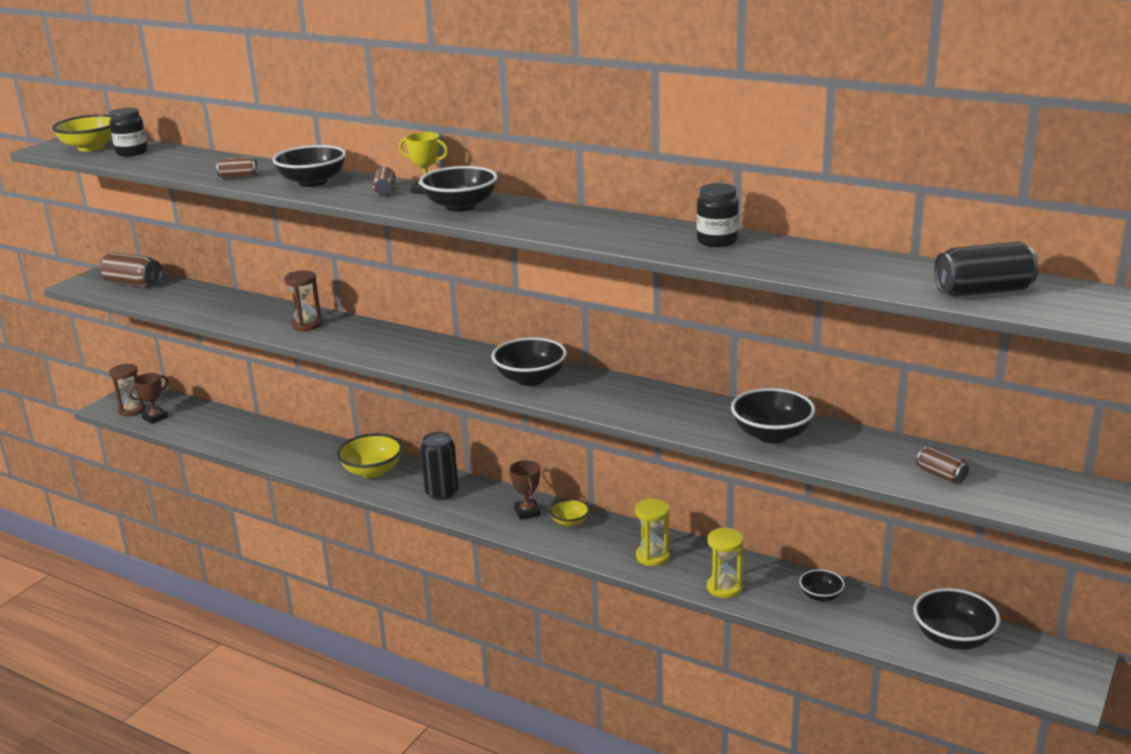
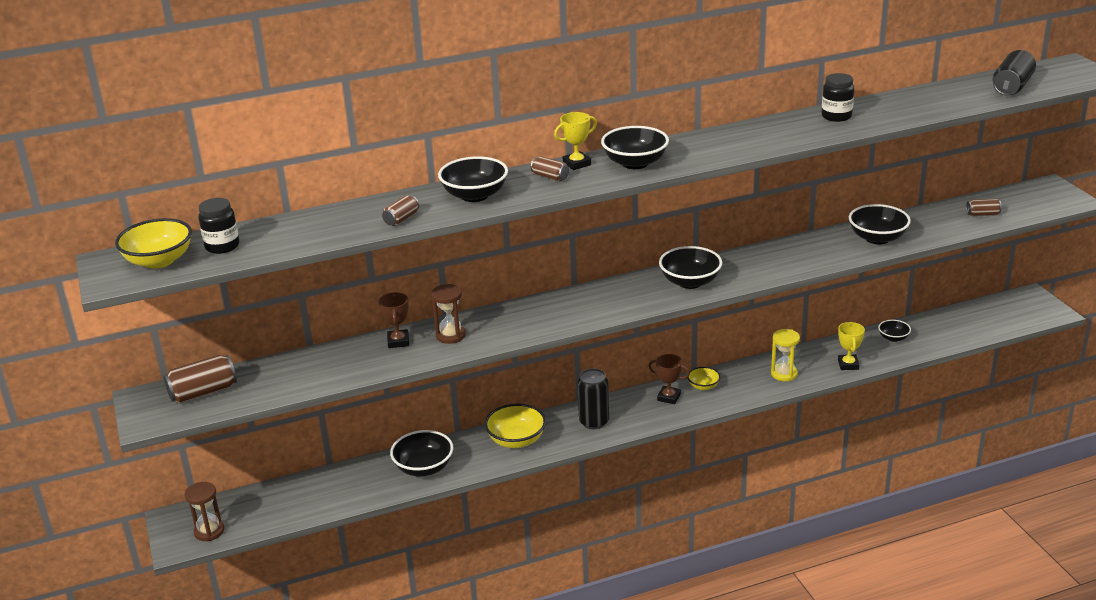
camera: 50 degrees left, 5 degrees up
(155, 418) = (248, 522): brown trophy -> brown trophy (398, 341)
(724, 588) = (848, 365): yellow hourglass -> yellow trophy
(953, 638) = (977, 319): black bowl -> black bowl (424, 468)

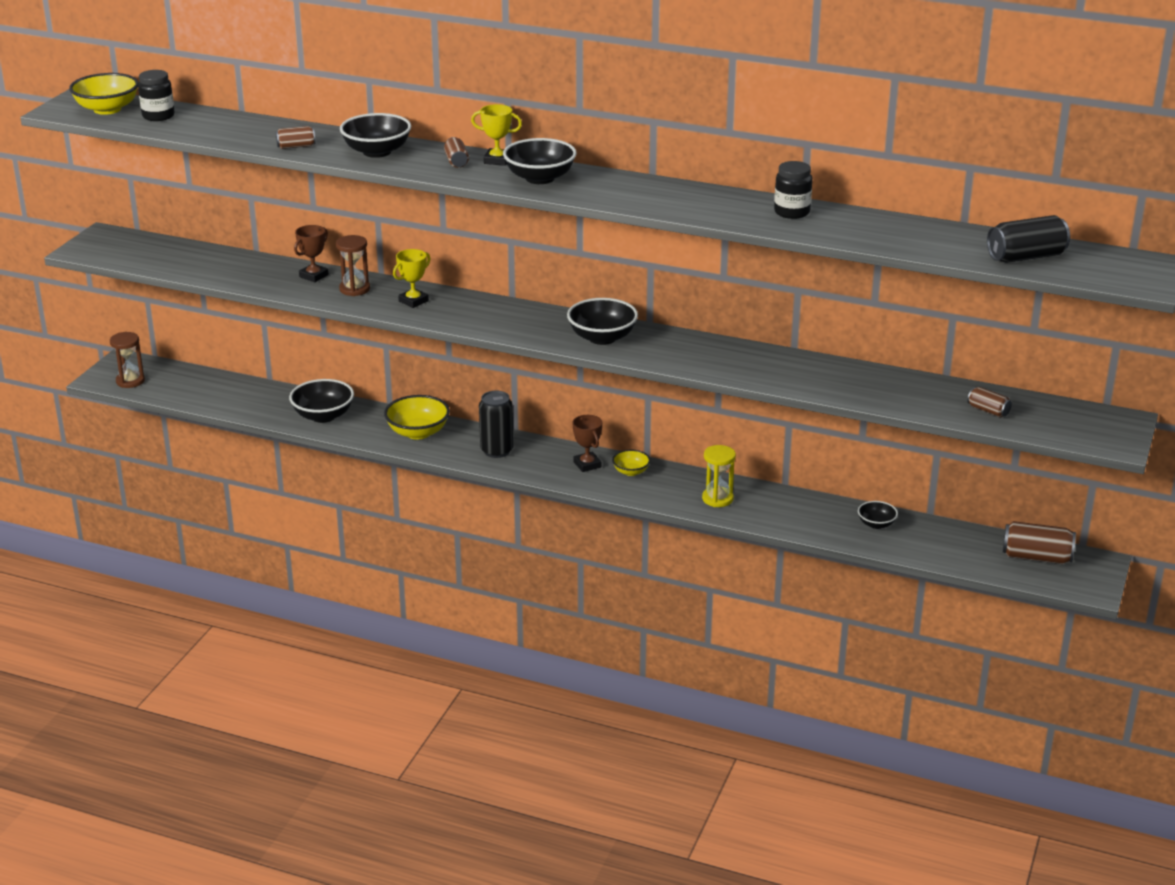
camera: 40 degrees right, 0 degrees up
(203, 392) = (141, 248): brown can -> brown can (1036, 557)
(848, 365) = (789, 522): yellow trophy -> yellow trophy (413, 301)
(877, 238) = (838, 382): black bowl -> none

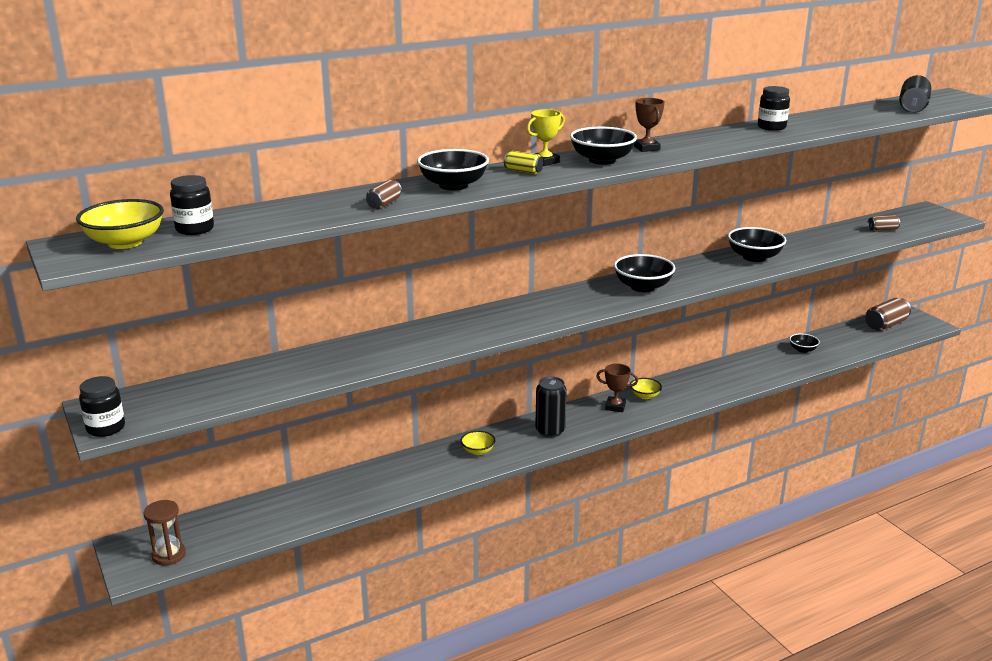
camera: 50 degrees left, 5 degrees down
(80, 250) = (106, 428): none -> black jar
(314, 276) = (369, 345): brown trophy -> brown trophy (646, 148)
(323, 416) = (389, 481): black bowl -> black bowl (754, 257)
(354, 289) = (422, 338): brown hourglass -> none
(413, 301) = (481, 324): yellow trophy -> none
(418, 432) = (478, 451): yellow bowl -> yellow bowl, size x0.57
(456, 161) = (523, 171): brown can -> yellow can
(717, 499) = (716, 382): yellow hourglass -> none

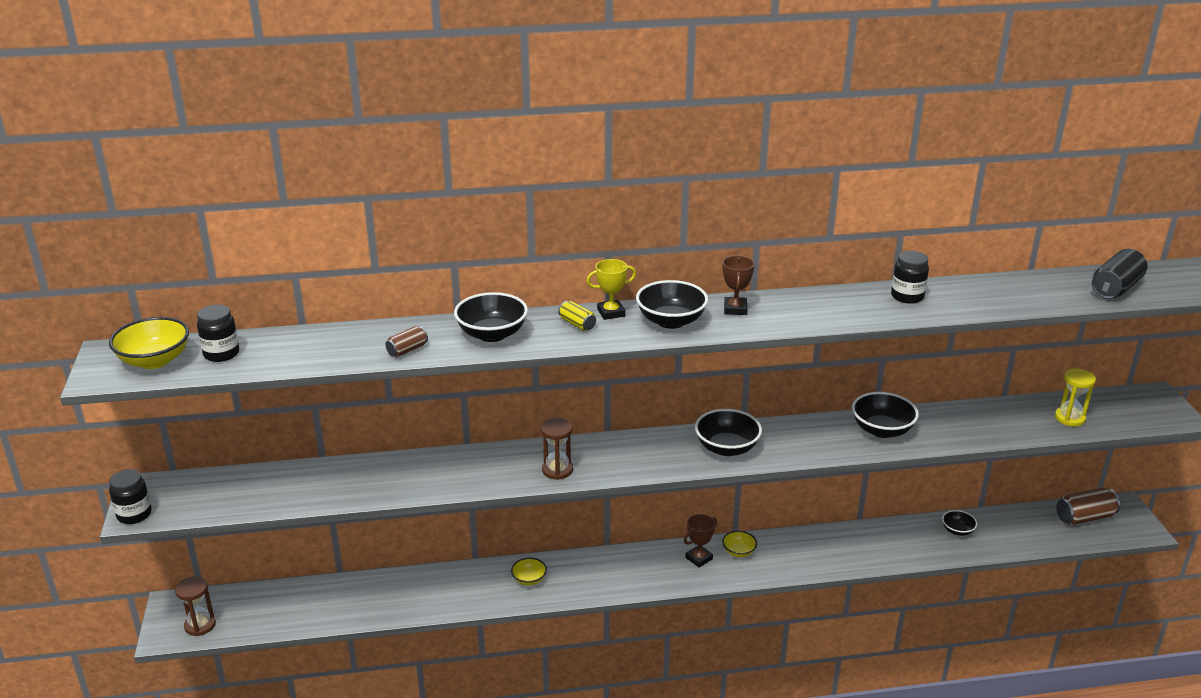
camera: 20 degrees right, 5 degrees up
(510, 324) = (557, 470): none -> brown hourglass
(550, 431) = (613, 573): black can -> none
(615, 406) = (699, 558): brown trophy -> brown trophy turned 75 degrees counterclockwise
(882, 230) = (1069, 418): brown can -> yellow hourglass

